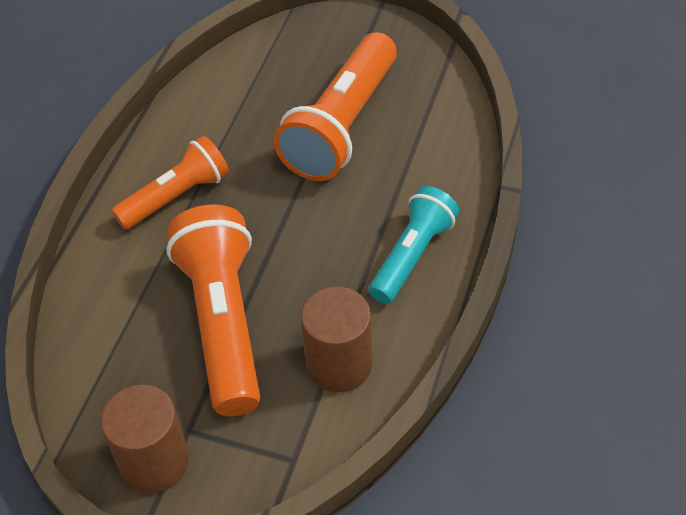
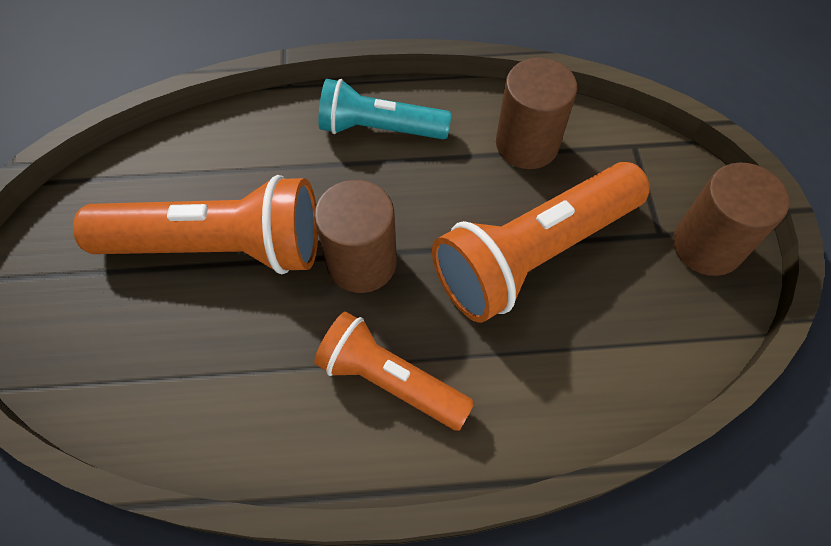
camera: 115 degrees left, 10 degrees up
(280, 206) = (362, 262): none -> brown cylinder

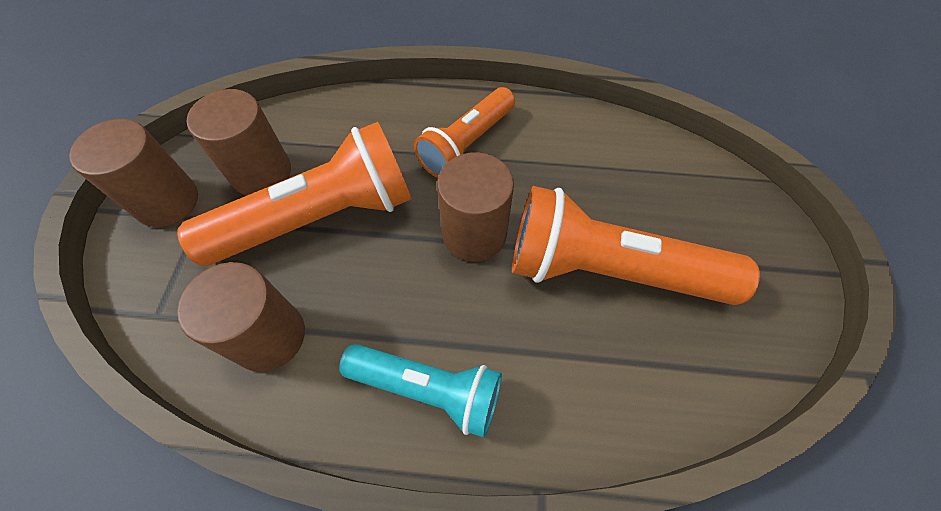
camera: 170 degrees left, 0 degrees up
(390, 380) = (466, 144): orange flashlight -> orange flashlight turned 90 degrees clockwise
(627, 297) = (261, 173): none -> brown cylinder

